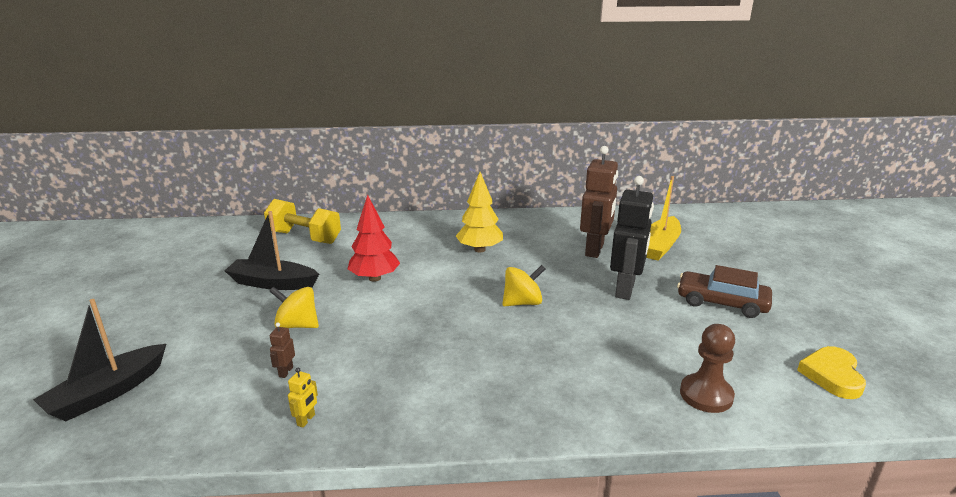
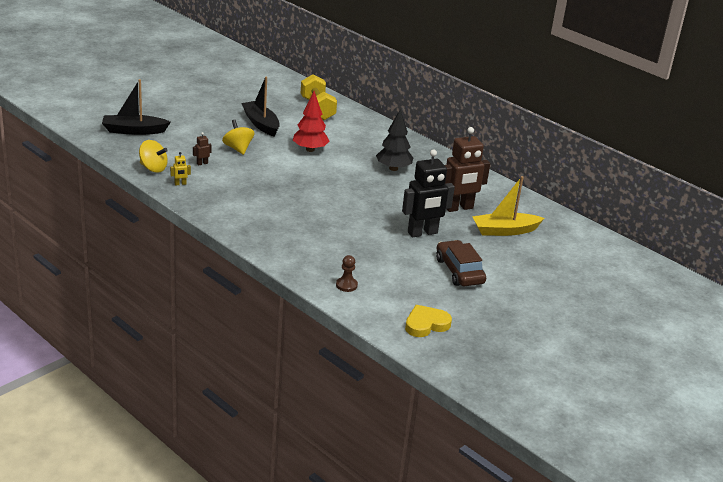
camera: 45 degrees right, 5 degrees up
(480, 249) = (393, 168): yellow tree -> black tree
(522, 302) = (355, 203): yellow spinning top -> yellow spinning top (153, 168)
(706, 395) = (346, 285): brown pawn -> brown pawn, size x0.64

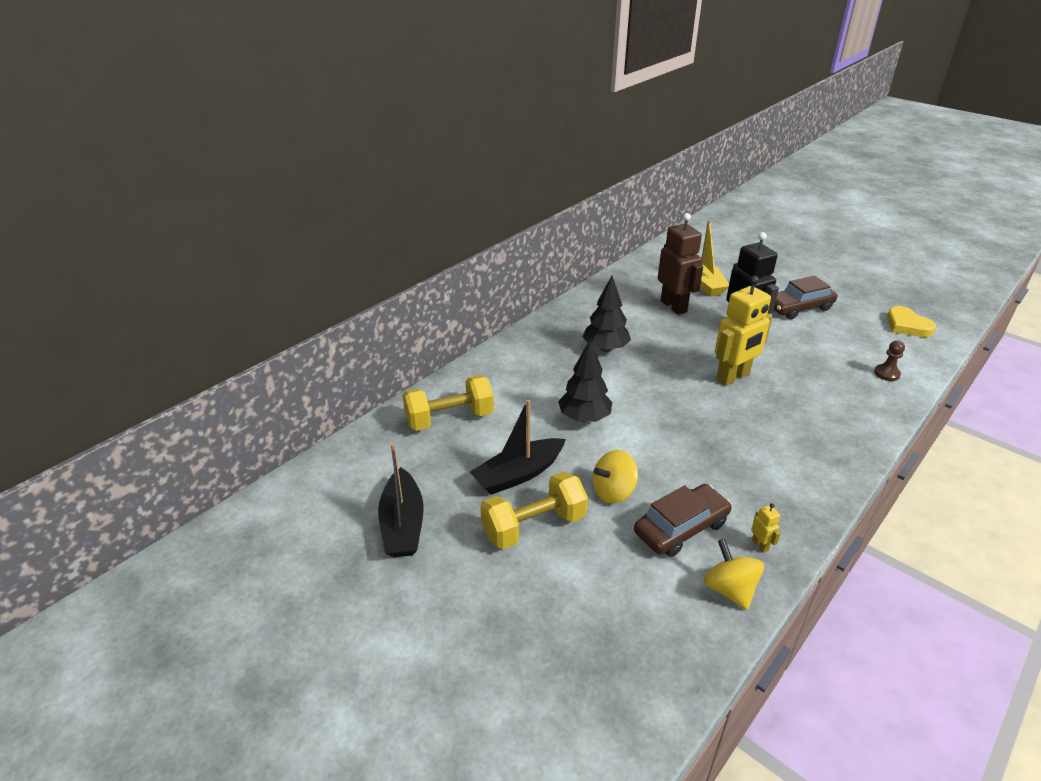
camera: 90 degrees left, 5 degrees up
(134, 131) = (602, 647): black boat -> black boat (402, 524)
(153, 168) = (729, 589): yellow spinning top -> yellow spinning top turned 45 degrees counterclockwise
(202, 163) = (681, 528): brown robot -> brown car
(218, 124) = (533, 526): none -> yellow dumbbell
(310, 149) = (584, 418): red tree -> black tree
(350, 212) = (733, 377): none -> yellow robot

